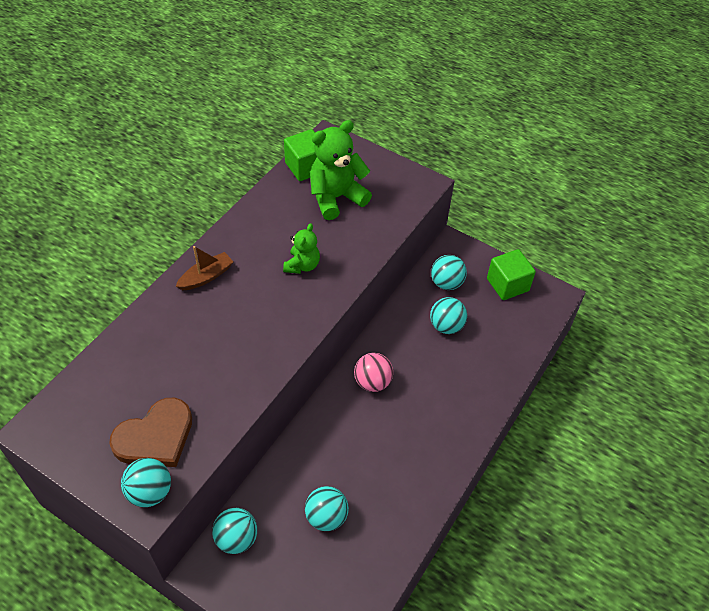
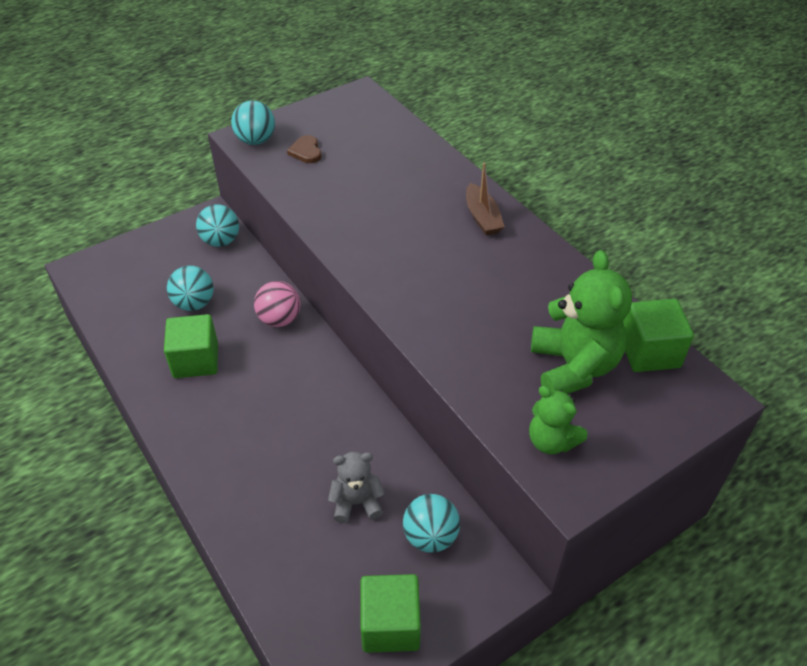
camera: 115 degrees right, 5 degrees down
(155, 437) = (306, 151): brown heart -> brown heart, size x0.50
(302, 265) = (462, 298): green teddy bear -> green teddy bear (551, 441)
(372, 382) = (318, 390): pink ball -> pink ball (279, 319)
(386, 480) = (196, 360): none -> green cube
(446, 326) = (356, 502): turquoise ball -> grey teddy bear

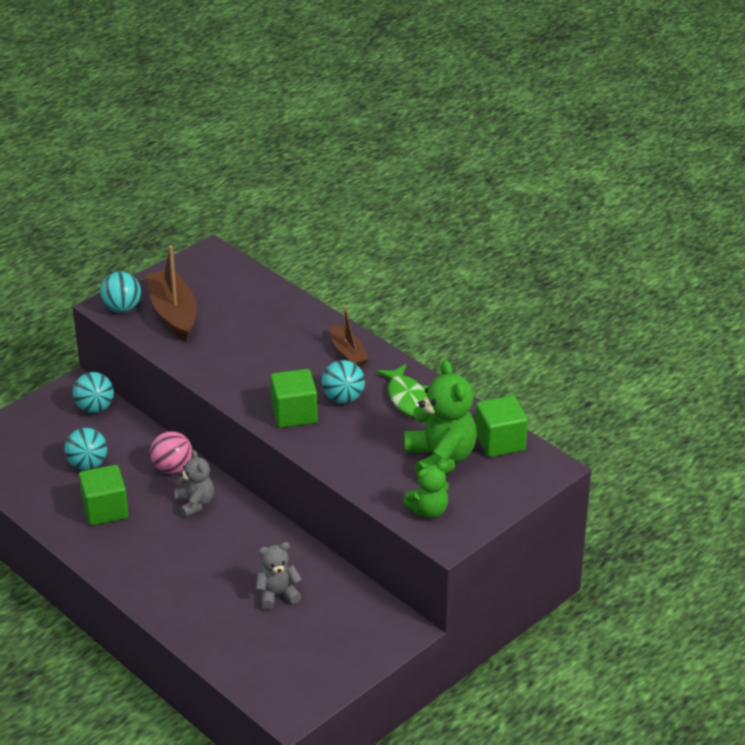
camera: 10 degrees left, 10 degrees down
(292, 366) = (195, 504): none -> grey teddy bear
(306, 151) = (173, 313): brown heart -> brown boat
(390, 625) = (322, 668): green cube -> green cube (294, 414)
(430, 536) = (343, 609): turquoise ball -> turquoise ball (343, 398)
(542, 279) = (407, 398): none -> green fish
(551, 441) = (428, 511): green teddy bear -> green teddy bear turned 60 degrees counterclockwise

